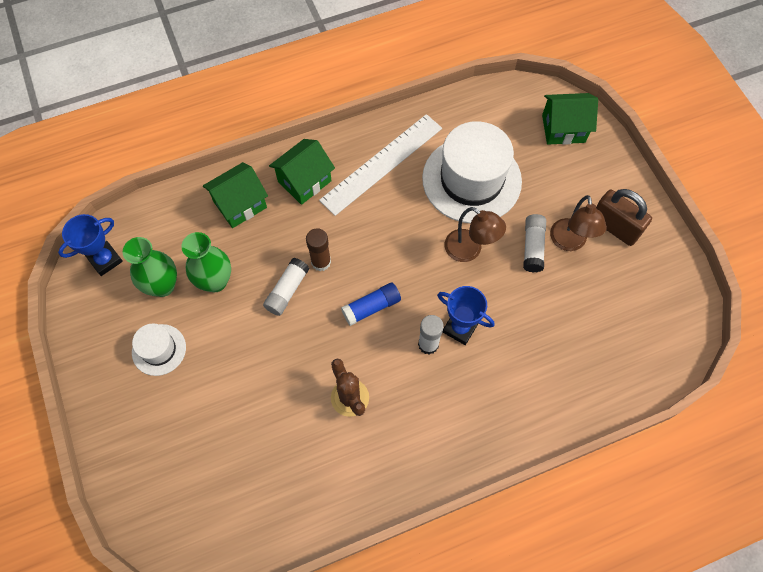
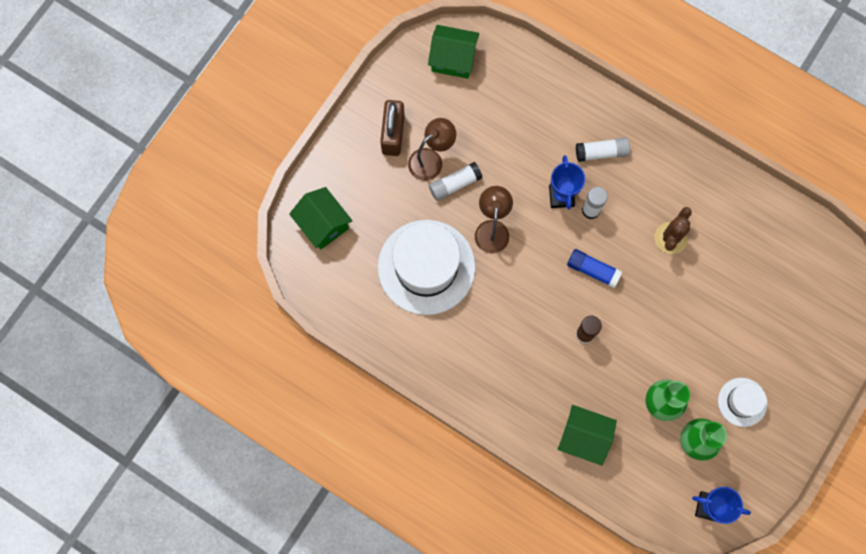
camera: 125 degrees left, 10 degrees up
(287, 290) = (626, 342): white glue stick -> white glue stick (601, 152)
(304, 181) = (524, 400): green house -> green house (453, 59)
(382, 164) = (462, 349): white ruler -> none

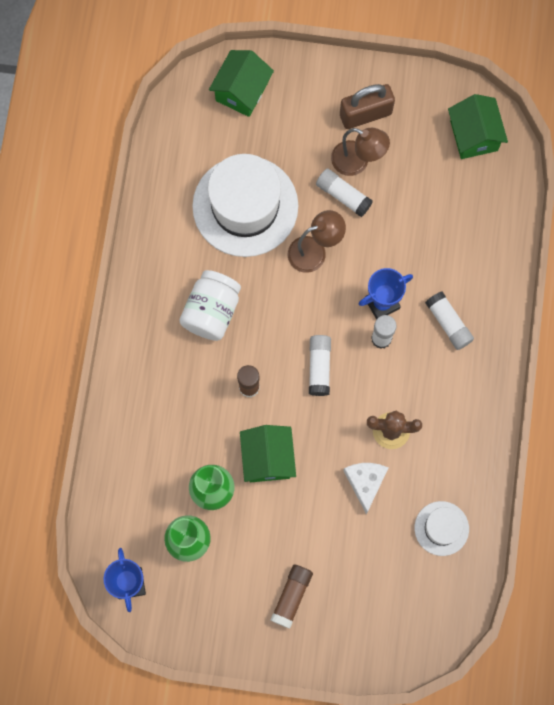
camera: 65 degrees right, 0 degrees up
(505, 336) = (211, 311): none -> white jar
(583, 437) = (144, 430): green house -> green house (268, 458)
(592, 270) = (319, 367): blue glue stick -> white glue stick
(705, 278) = (365, 483): none -> white cheese
(742, 402) = (252, 573): white hat -> white hat (441, 528)
(774, 379) = (291, 596): none -> brown glue stick

